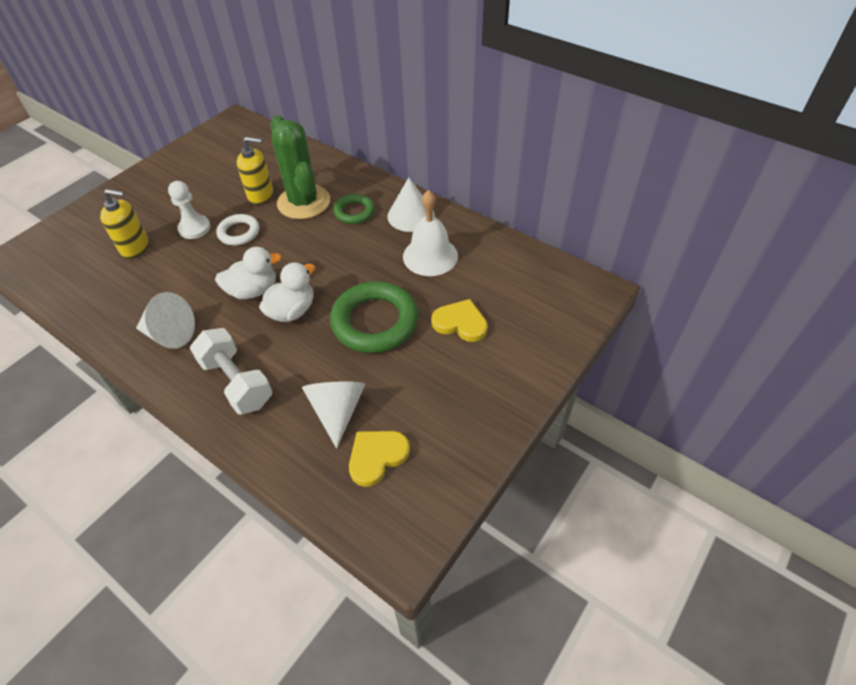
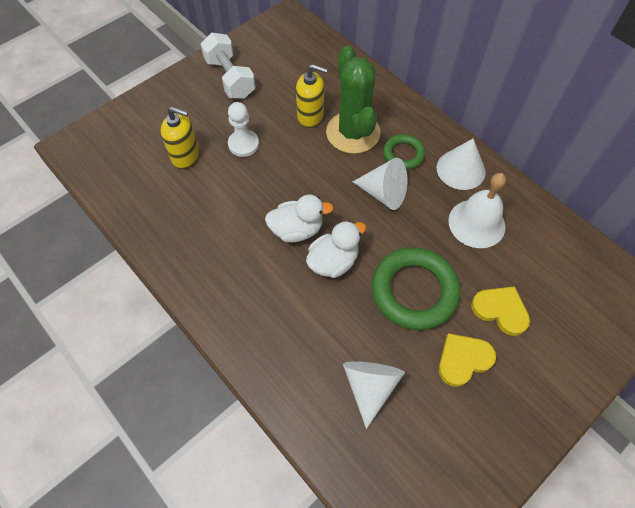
camera: 10 degrees right, 10 degrees up
(170, 334) = (215, 264): white cone -> white cone (384, 193)
(236, 382) = (275, 333): white dumbbell -> white dumbbell (230, 78)
(239, 232) = (286, 158): white ring -> none
(377, 457) = (404, 447): yellow heart -> yellow heart (463, 360)

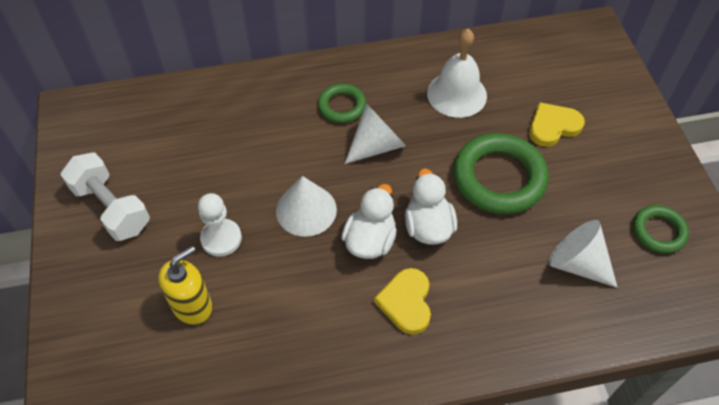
camera: 60 degrees left, 5 degrees down
(230, 78) = (111, 208): white dumbbell -> white dumbbell turned 45 degrees clockwise
(310, 116) = (233, 158): yellow soap dispenser -> none
(353, 133) = (284, 132): green cactus -> none
(448, 445) = (658, 231): none -> green ring
(461, 169) = (391, 73): white cone -> white cone (306, 210)
(463, 360) = (586, 178): yellow heart -> yellow heart (406, 302)

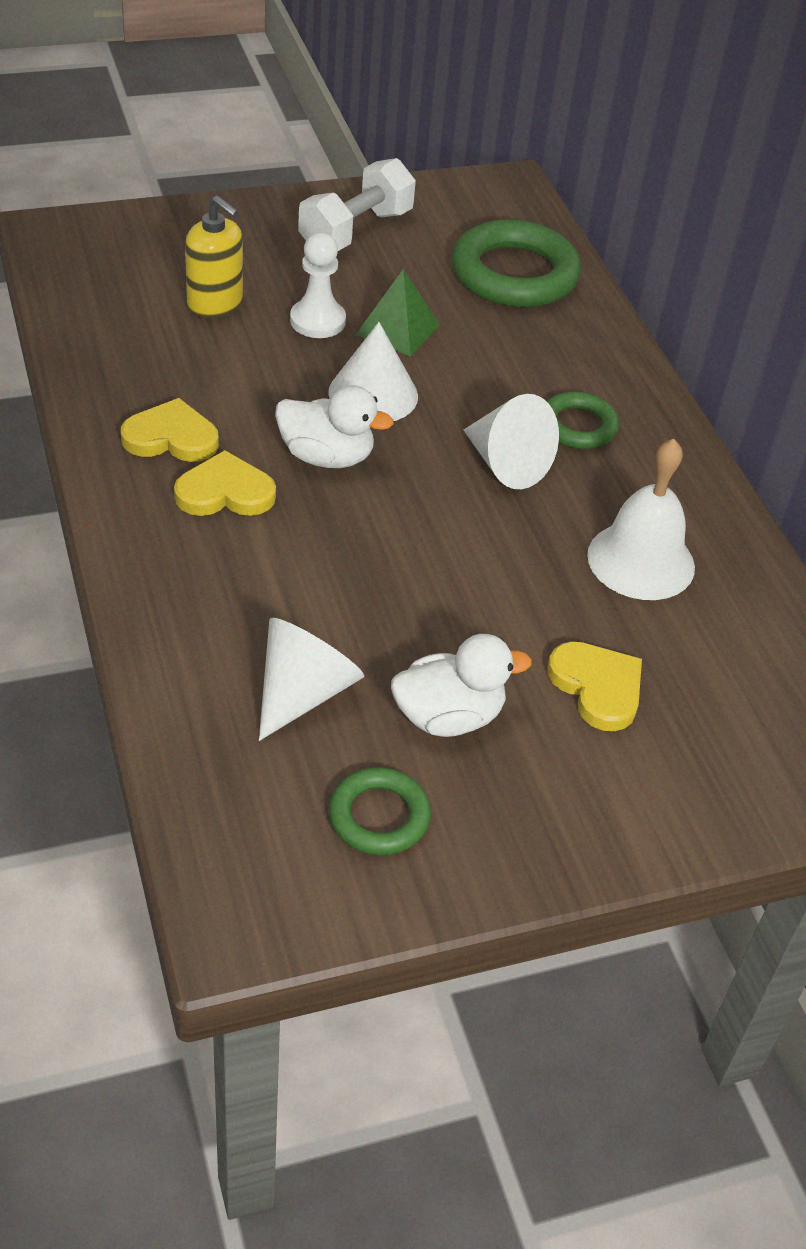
camera: 80 degrees right, 10 degrees down
(236, 191) = (397, 329): none -> green pyramid
(349, 336) = (171, 437): none -> yellow heart
(428, 227) = (357, 518): white duck -> white duck (448, 717)
(499, 178) = (465, 605): green ring -> green ring (514, 274)

